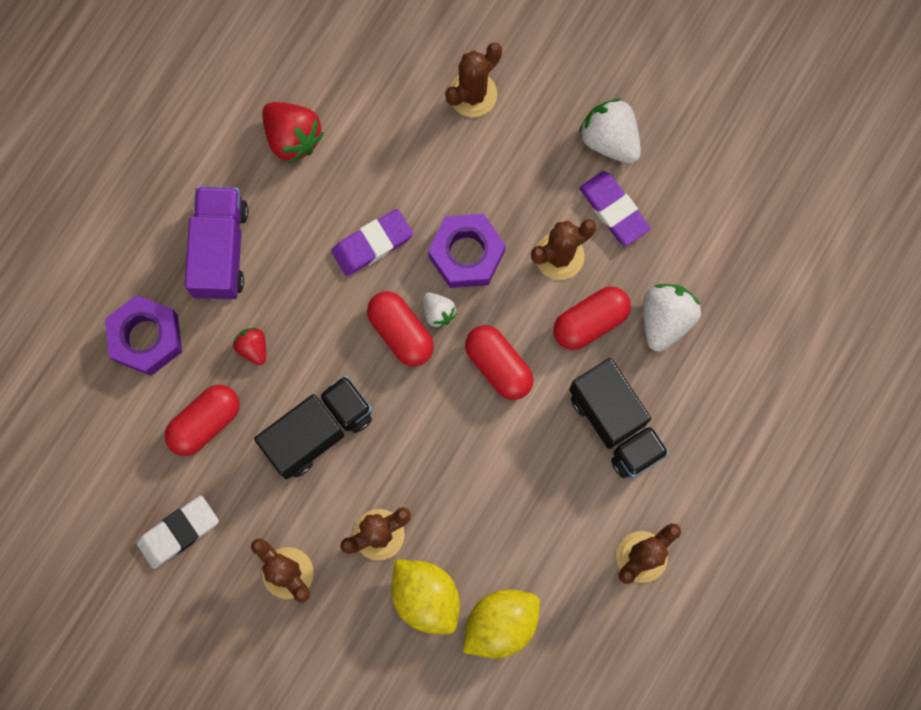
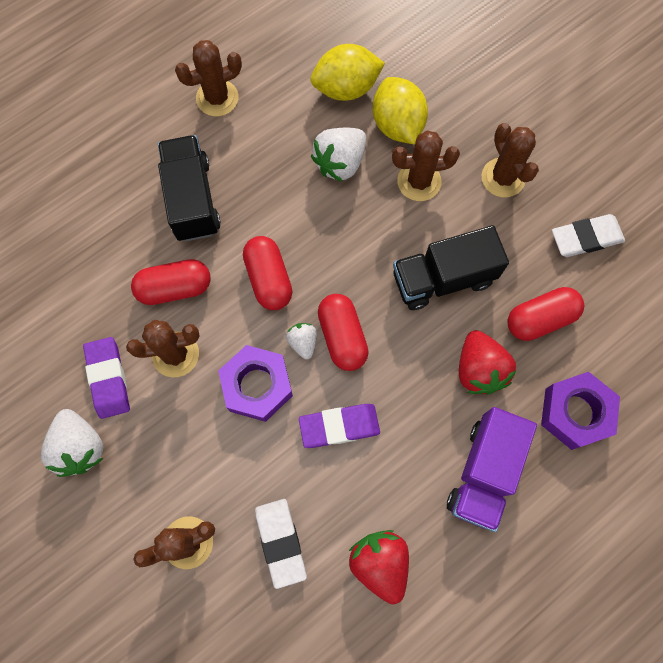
camera: 160 degrees left, 5 degrees down
(253, 348) = (479, 369): red strawberry -> red strawberry, size x1.77
(388, 123) = (281, 542): none -> white eraser
(665, 319) = (111, 267): white strawberry -> white strawberry (340, 163)

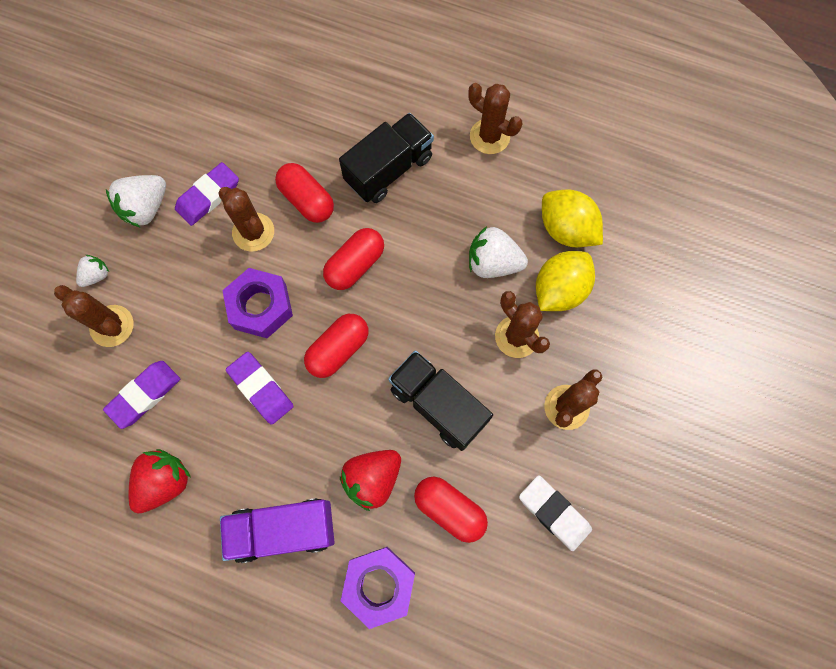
camera: 60 degrees right, 0 degrees up
(281, 542) = (144, 395): white eraser -> purple eraser
(303, 342) = (316, 321): white strawberry -> white strawberry (97, 275)

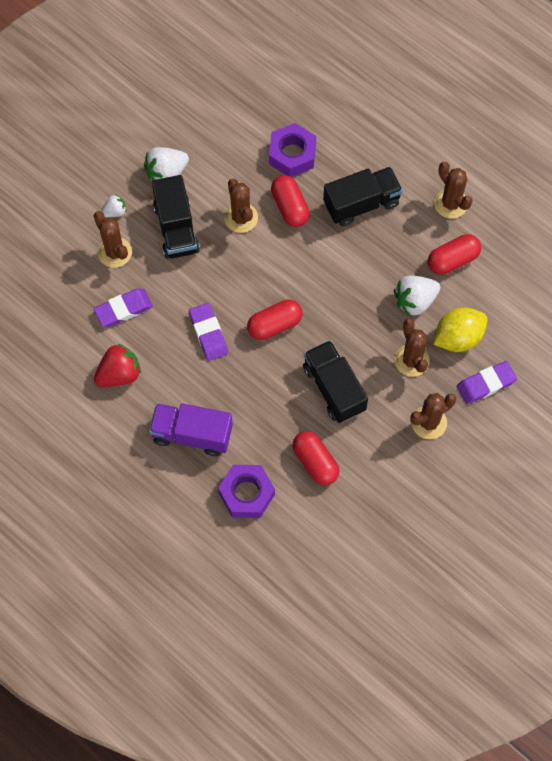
camera: 20 degrees right, 5 degrees down
(179, 271) = (176, 228): none -> black truck
(208, 196) = (216, 179): purple eraser -> purple eraser (486, 384)
(261, 307) = (228, 275): purple nut -> purple nut (292, 154)
(355, 265) = (309, 267): red capsule -> red capsule (452, 260)
(372, 479) = (267, 422): red strawberry -> none
(493, 263) = (415, 301): white strawberry -> white strawberry turned 60 degrees counterclockwise
(554, 513) = (390, 491): white eraser -> none
(566, 229) = (482, 295): yellow lemon -> none

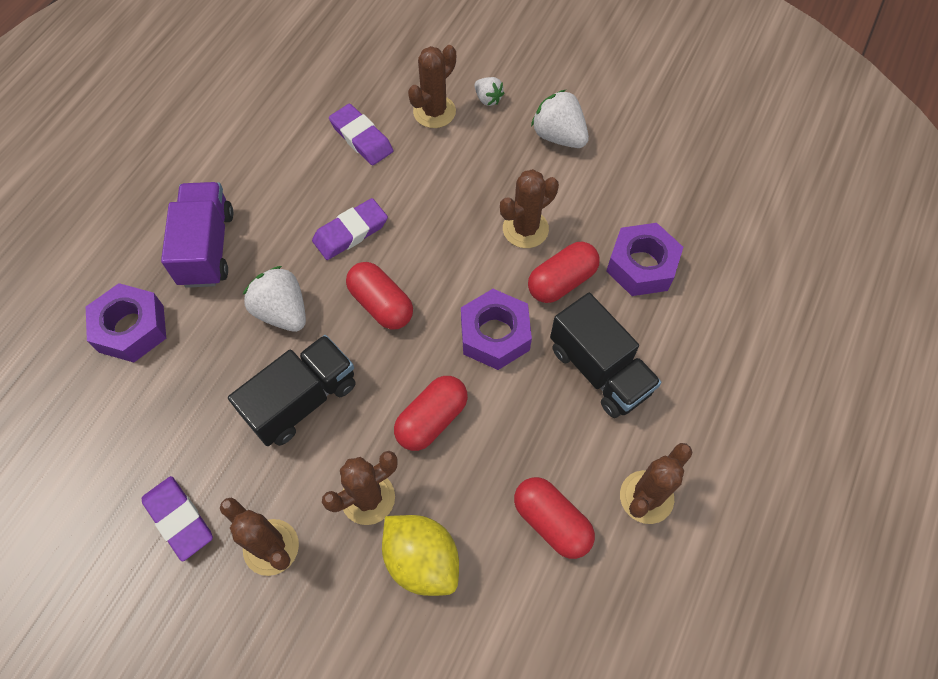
camera: 75 degrees right, 5 degrees down
(119, 374) = (275, 154): red strawberry -> none
(176, 228) = (486, 164): black truck -> none
(315, 462) = (187, 402): red capsule -> red capsule (431, 419)
(319, 259) = (495, 335): none -> purple nut
(415, 301) = (466, 480): white strawberry -> white strawberry (282, 311)
(486, 384) = (352, 623): purple eraser -> purple eraser (179, 519)

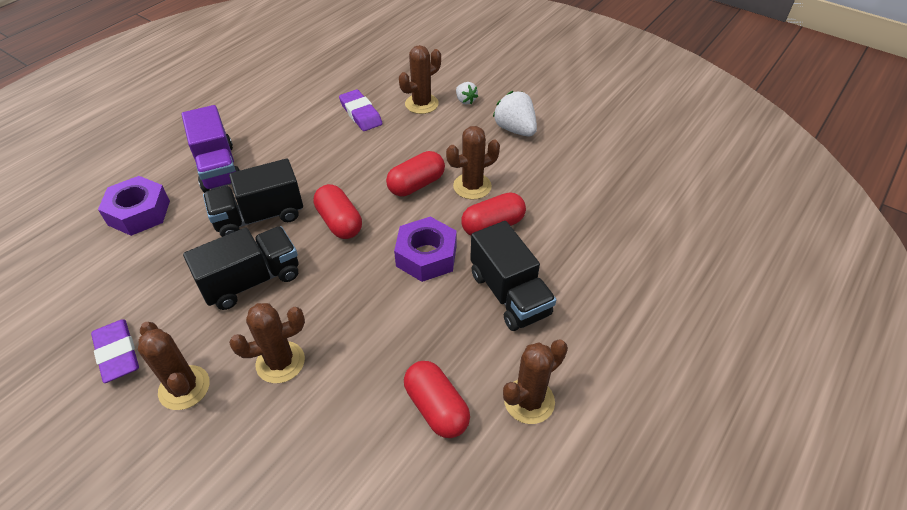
camera: 10 degrees right, 15 degrees down
(207, 248) = (218, 168): purple truck -> purple truck turned 150 degrees clockwise
(282, 311) = (259, 217): white strawberry -> black truck
(350, 232) = (332, 171): purple eraser -> none
(422, 560) = (310, 420): yellow lemon -> none
(431, 419) = (354, 310): red capsule -> red capsule (416, 184)
(641, 266) = (563, 223): purple nut -> none

